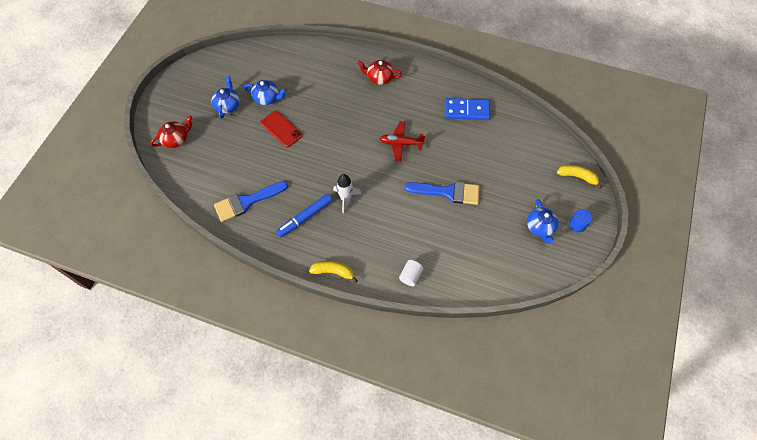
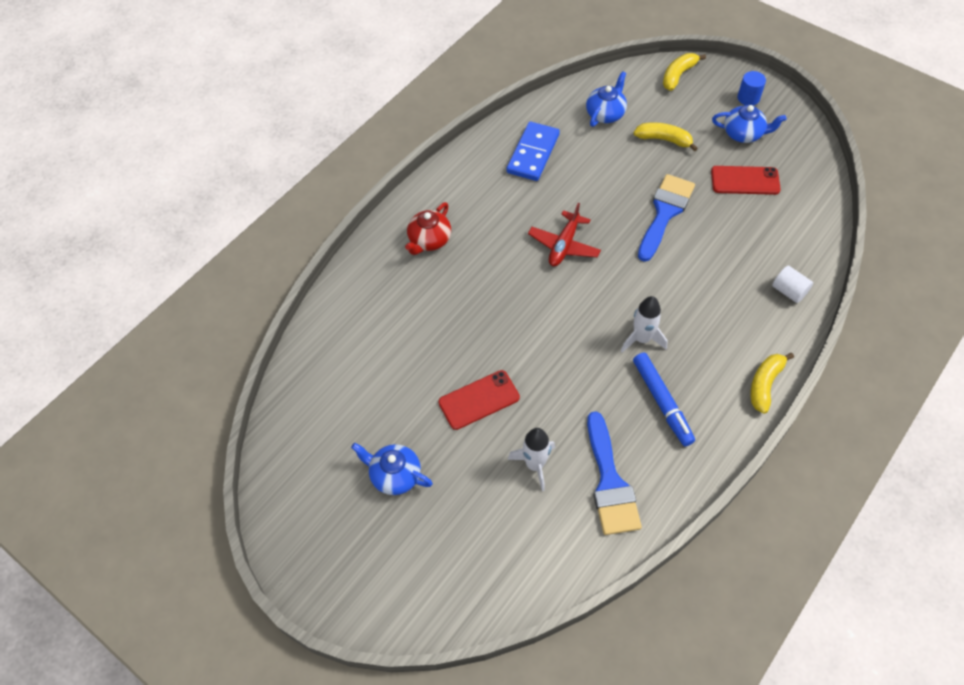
camera: 70 degrees left, 5 degrees down
(176, 139) = (439, 579): red teapot -> none
(248, 164) = (535, 465): none -> white rocket
(267, 98) = (404, 408): blue teapot -> blue teapot (605, 114)
(496, 235) = (745, 180): none -> red phone
(512, 180) = (664, 140): none -> yellow banana

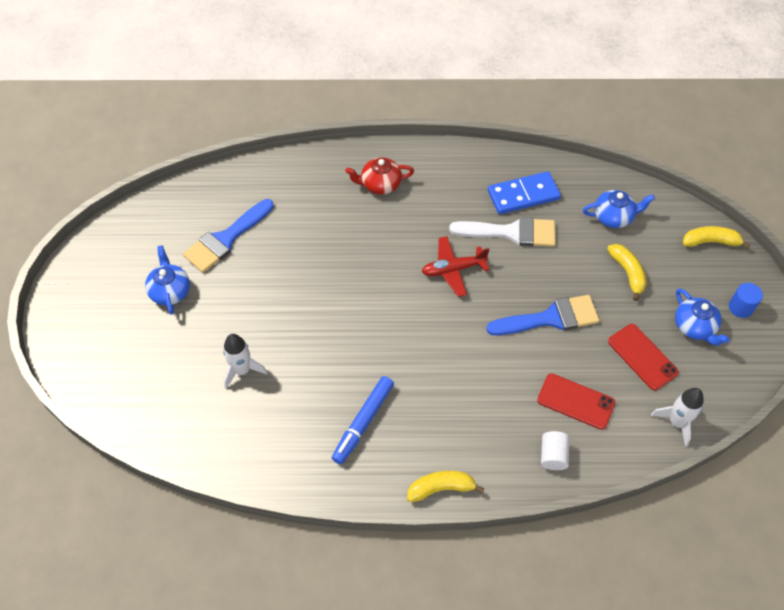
camera: 50 degrees right, 0 degrees up
(479, 400) = (269, 302): red phone -> red phone (576, 401)
(562, 184) = (511, 232): none -> white brush
(610, 482) = (264, 428): blue brush -> blue brush (226, 239)
(642, 339) = (410, 374): white rocket -> white rocket (676, 422)

